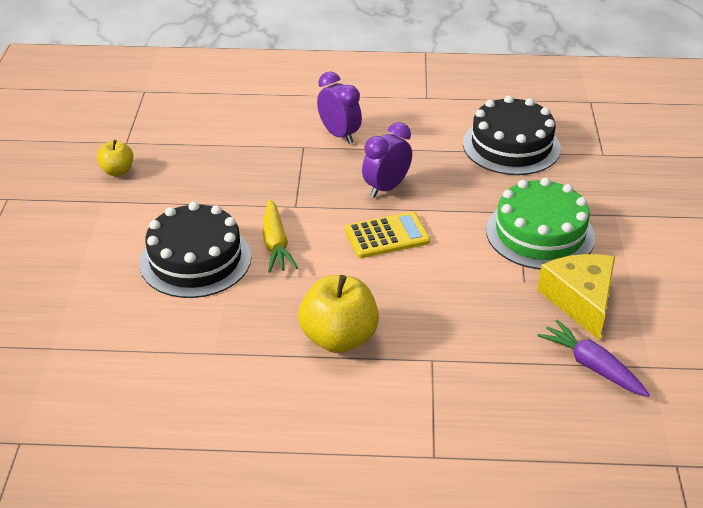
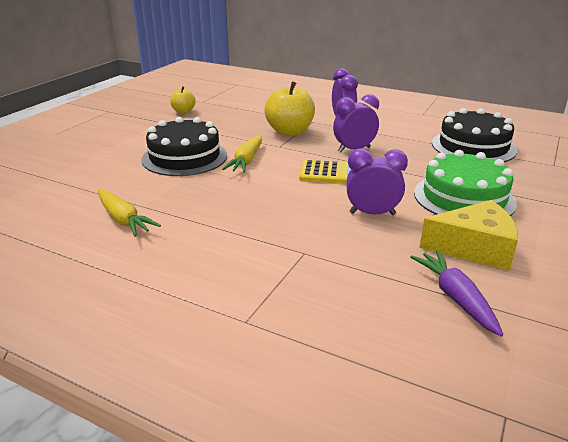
camera: 25 degrees right, 10 degrees down
(211, 380) = (124, 220): none -> yellow carrot
(339, 338) = (240, 220): yellow apple -> yellow apple (289, 132)
(464, 285) = (372, 213): none -> purple clock
(580, 301) = (474, 248): yellow cheese -> yellow cheese turned 75 degrees clockwise

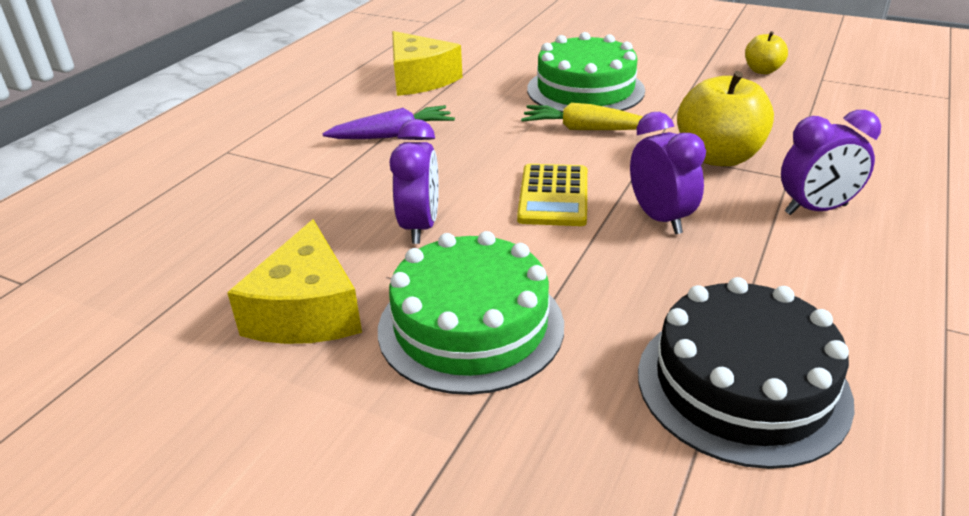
camera: 90 degrees right, 5 degrees up
(124, 220) = (419, 79): yellow carrot -> yellow cheese
(184, 157) = (585, 90): black cake -> green cake
(455, 298) = (203, 276): purple carrot -> purple carrot (393, 135)

